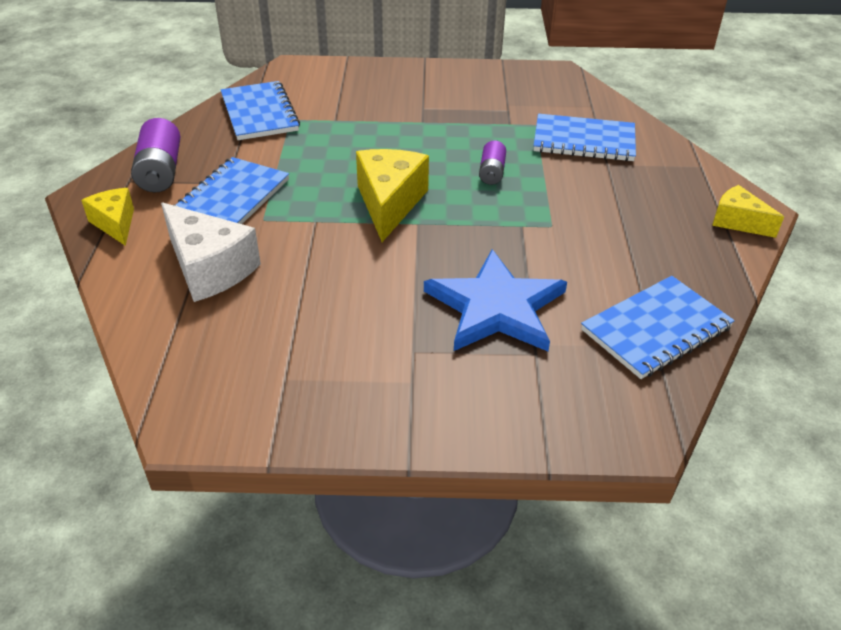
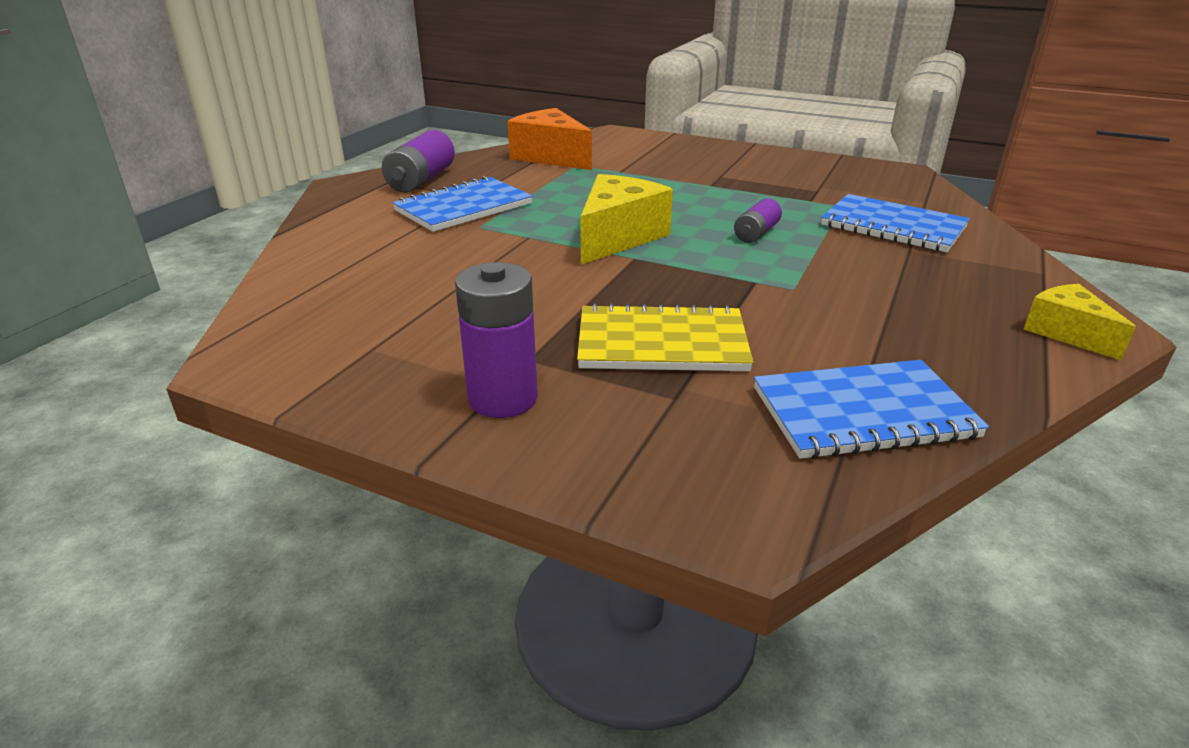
camera: 25 degrees right, 10 degrees down
(115, 224) = (345, 206): yellow cheese -> none
(209, 268) = (391, 251): white cheese -> none
(259, 113) = (551, 157): blue notebook -> orange cheese
(422, 393) = (503, 398): none -> purple battery
(496, 307) = (662, 343): blue star -> yellow notebook

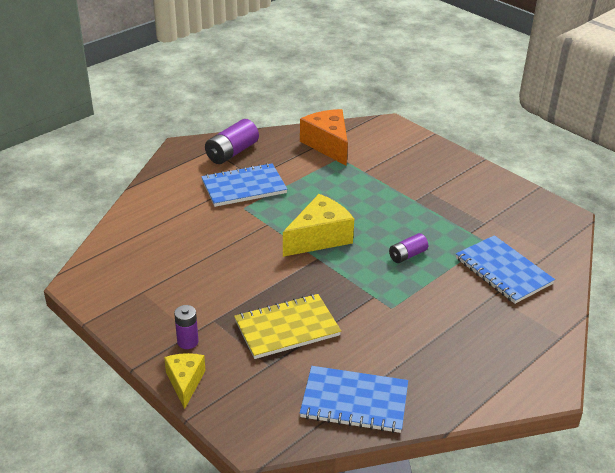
camera: 20 degrees right, 5 degrees up
(503, 398) = (187, 342): purple battery -> purple battery, size x0.60
(662, 343) = (287, 328): yellow notebook -> yellow notebook turned 45 degrees counterclockwise
(1067, 333) = (521, 385): yellow cheese -> yellow cheese (185, 382)

